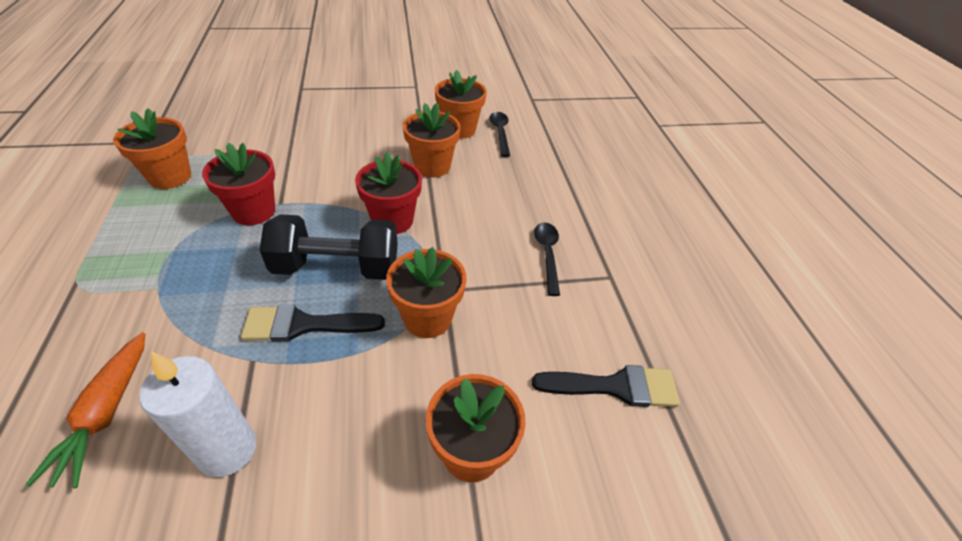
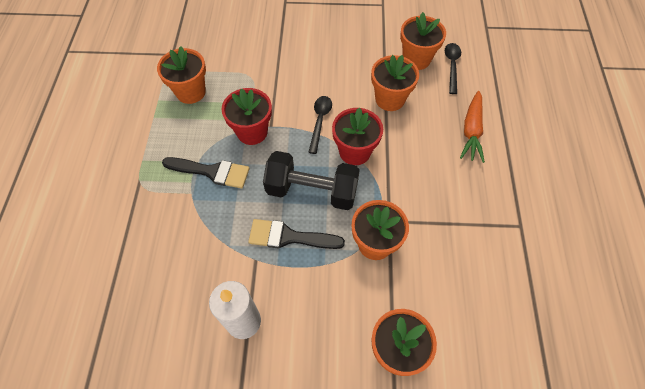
camera: 15 degrees right, 15 degrees up
(106, 413) = (170, 284): orange carrot -> orange carrot (471, 131)
(547, 255) = (473, 199): black spoon -> black spoon (320, 121)
(615, 387) = (504, 319): black brush -> black brush (212, 172)

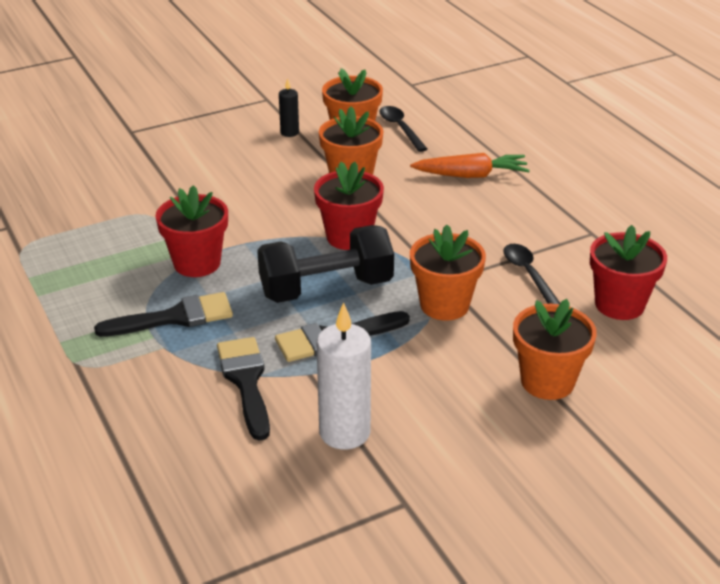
camera: 30 degrees left, 25 degrees down
(191, 92) = (72, 254): orange flower pot -> none
(216, 246) = (246, 381): none -> black brush
(320, 121) = (280, 225): black spoon -> black spoon (528, 275)
(378, 41) = (289, 132): none -> black candle
(471, 131) = (471, 175): orange carrot -> orange carrot turned 75 degrees counterclockwise
(494, 305) = (619, 304): none -> red flower pot

